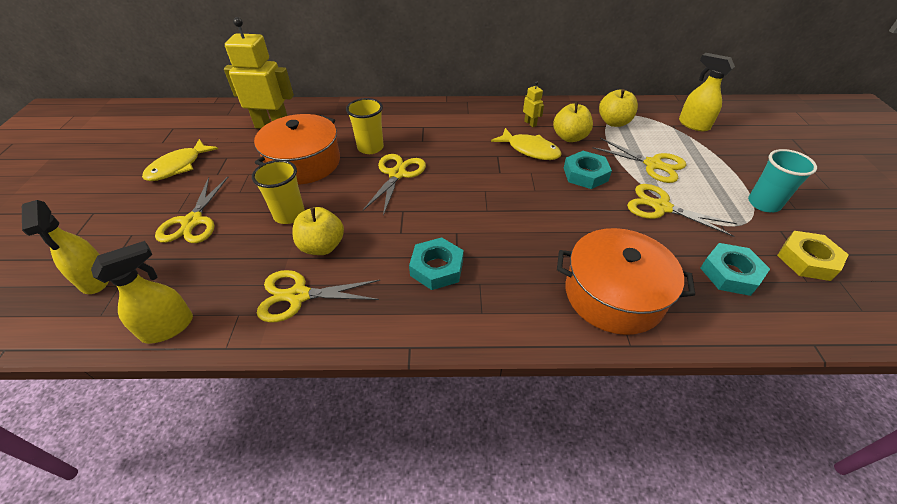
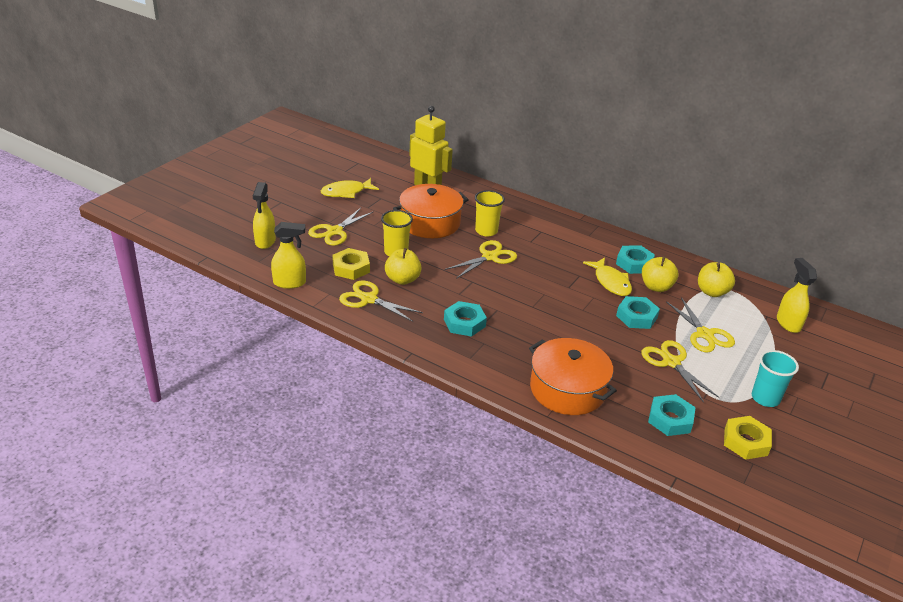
camera: 30 degrees right, 10 degrees down
(245, 262) = (351, 268): none -> yellow nut
(530, 123) = (634, 263): yellow robot -> turquoise nut

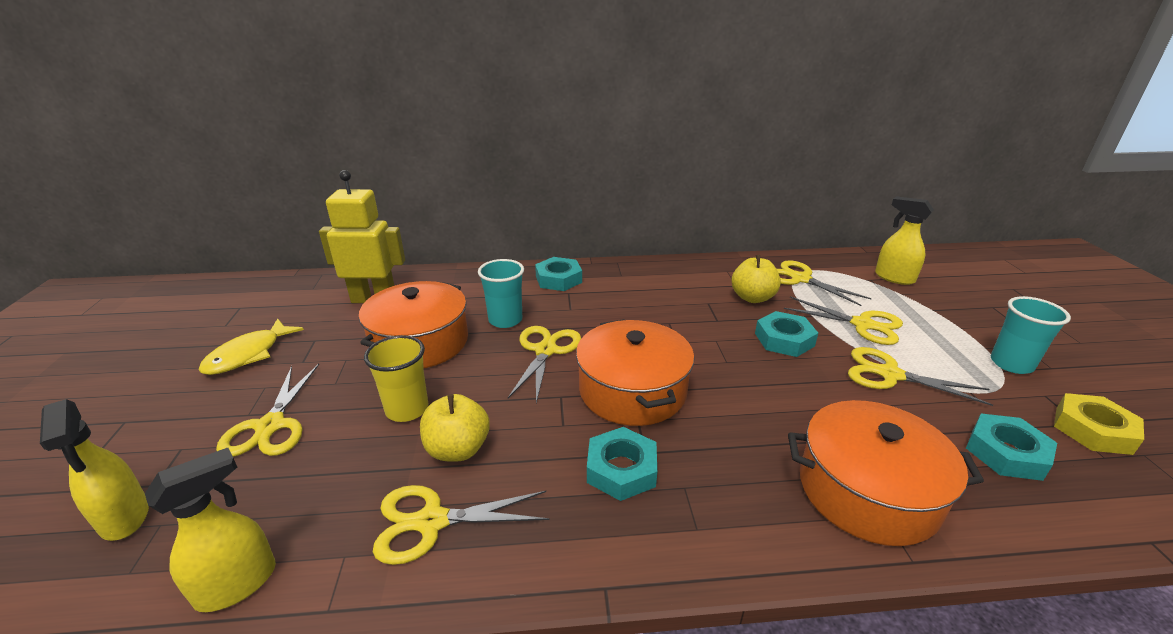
camera: 35 degrees left, 5 degrees down
(351, 268) = (350, 477): yellow nut -> none
(486, 231) = (505, 320): yellow cup -> turquoise cup
(511, 296) = (632, 390): none -> orange pot
(611, 282) = (708, 314): yellow fish -> none
(634, 263) = (700, 284): turquoise nut -> turquoise nut (558, 279)
(712, 292) = (800, 279): yellow apple -> yellow scissors

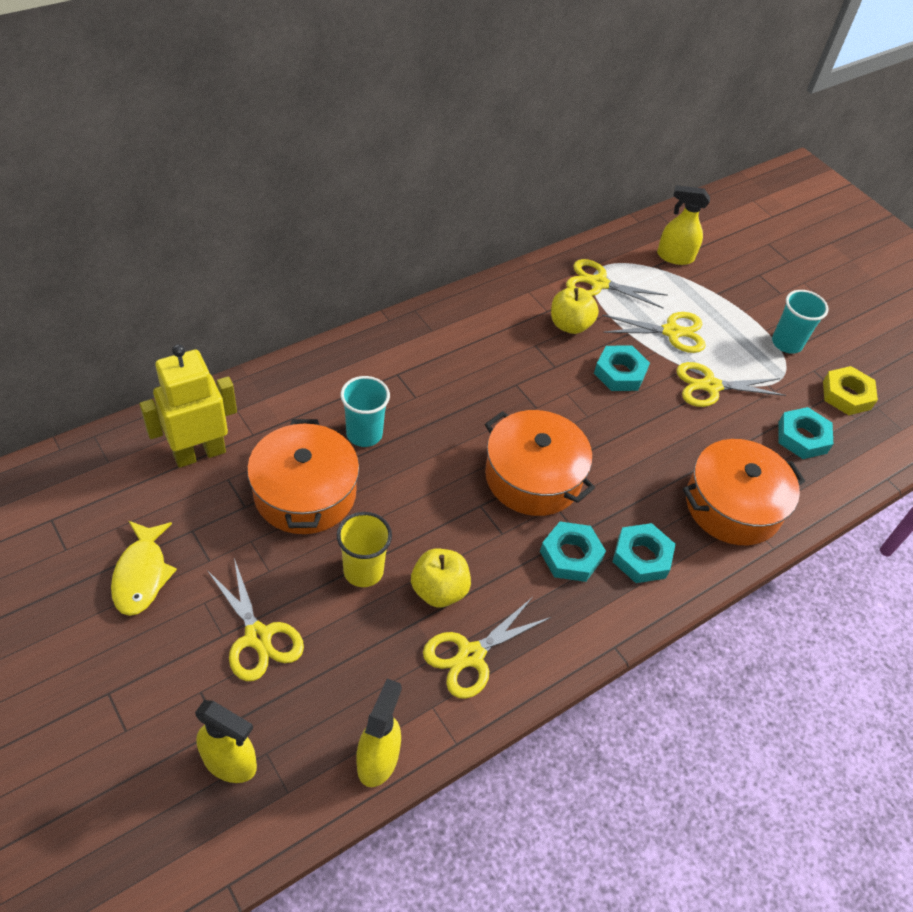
camera: 35 degrees left, 20 degrees up
(545, 350) = (431, 459): yellow scissors -> none
(558, 279) = (373, 357): turquoise nut -> turquoise nut (641, 557)

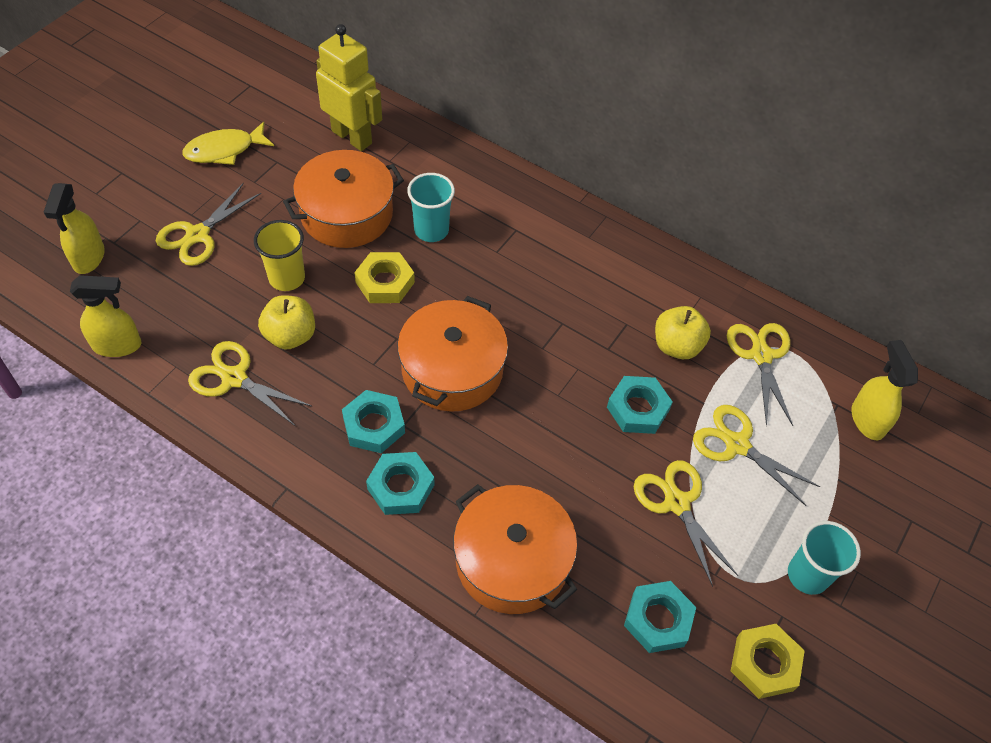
camera: 70 degrees right, 5 degrees up
(410, 492) = (385, 282): none -> yellow nut
(672, 332) = (736, 445): yellow scissors -> yellow scissors turned 150 degrees clockwise

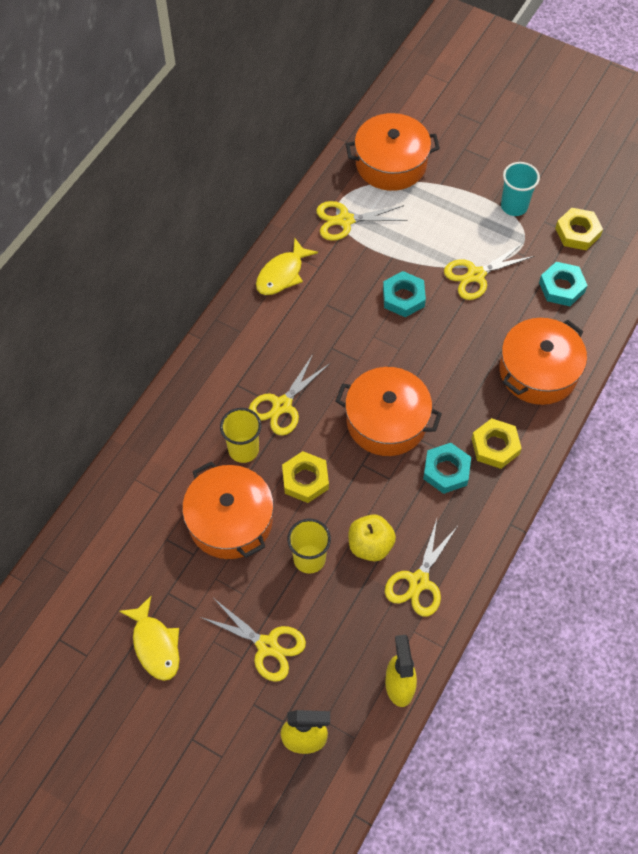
camera: 90 degrees left, 5 degrees up
(352, 137) = (131, 530): yellow robot -> none
(401, 487) = (495, 446): turquoise nut -> yellow nut
(431, 230) = (243, 449): turquoise cup -> yellow cup
(672, 282) = (282, 274): none -> yellow fish
(677, 346) = (343, 272): yellow apple -> none
(736, 445) = (424, 239): yellow scissors -> yellow scissors (282, 406)
(867, 419) = (391, 163): yellow spray bottle -> orange pot

